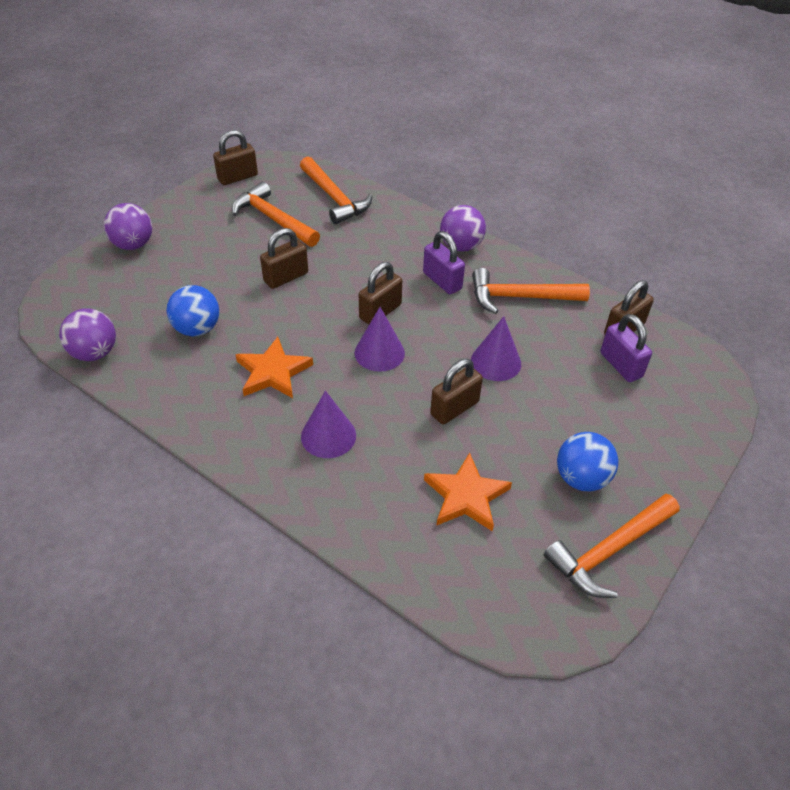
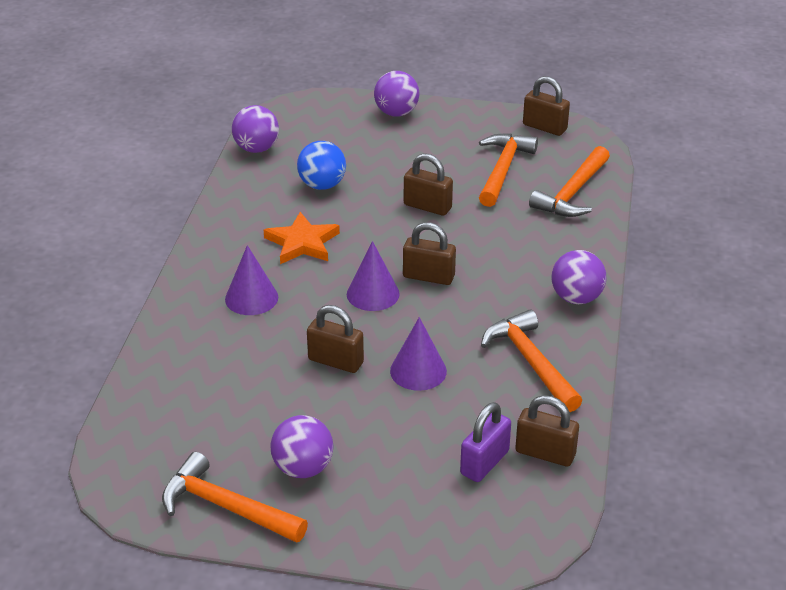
camera: 65 degrees right, 10 degrees down
(442, 281) = (508, 301): purple padlock -> none
(466, 496) = (235, 398): orange star -> none
(581, 478) = (303, 468): blue ball -> purple ball

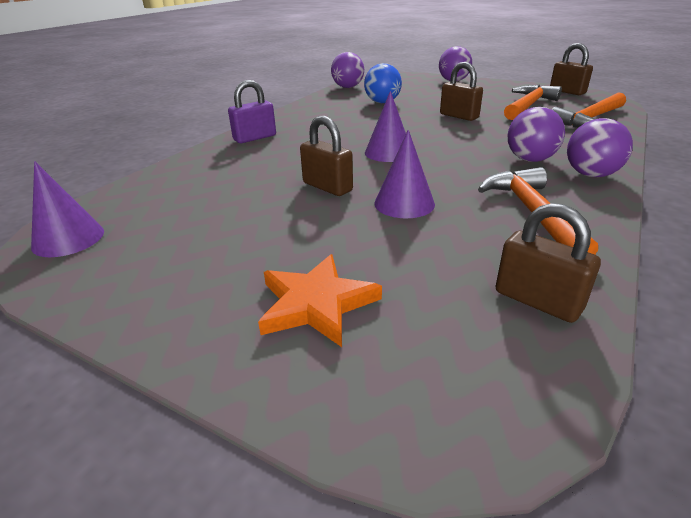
camera: 20 degrees right, 5 degrees down
(226, 507) = (117, 282): orange hammer -> none
(251, 298) = (286, 145): purple cone -> purple cone (68, 239)
(302, 243) = (348, 124): orange star -> orange star (316, 304)
(303, 468) = (230, 262): purple ball -> purple ball (530, 159)
(428, 276) = (443, 148): brown padlock -> none
(484, 462) = (448, 296): purple padlock -> purple padlock (255, 138)

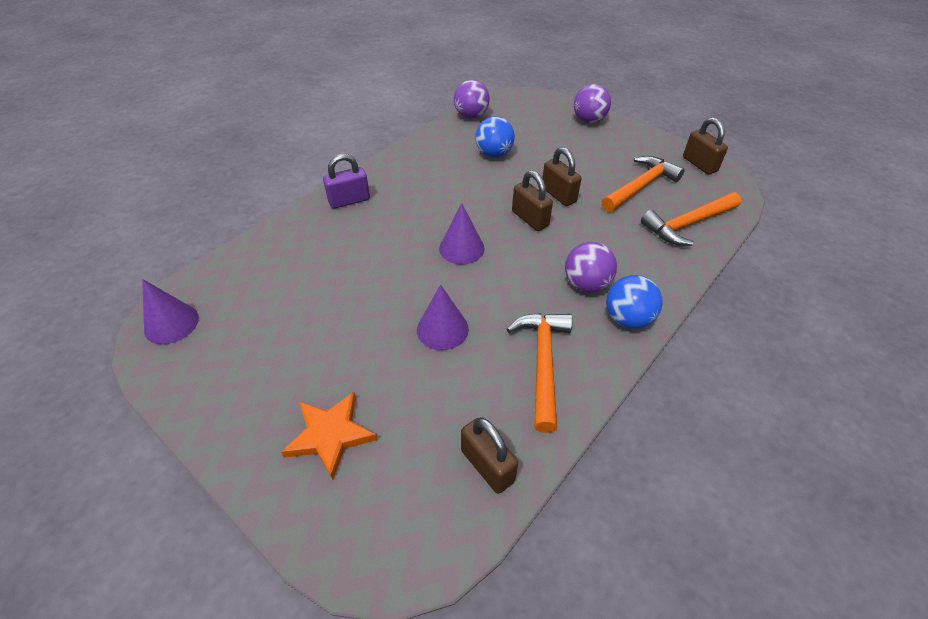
camera: 10 degrees right, 15 degrees up
(327, 187) = (387, 292): brown padlock -> brown padlock (530, 219)
(590, 174) = (627, 318): purple ball -> blue ball

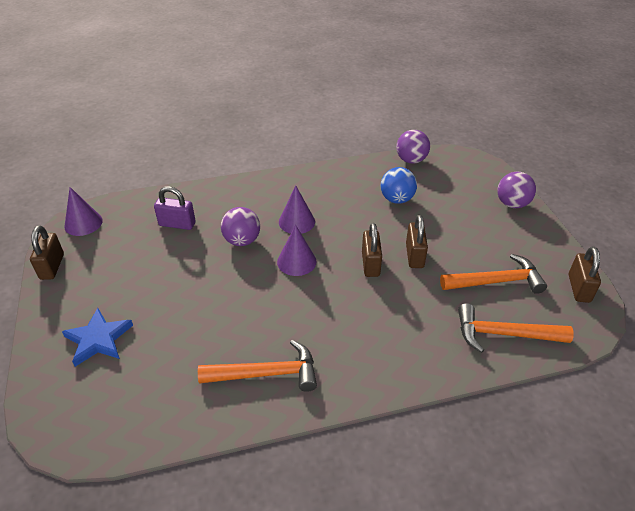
camera: 35 degrees right, 5 degrees down
(330, 435) = (98, 339): orange star -> blue star
(349, 200) = (256, 190): purple padlock -> purple padlock (177, 224)
(442, 329) = (226, 311): purple cone -> purple cone (296, 221)
(487, 466) = (163, 416): brown padlock -> brown padlock (52, 266)
(542, 363) = (267, 374): orange hammer -> orange hammer turned 45 degrees clockwise
(586, 284) = (360, 336): purple ball -> purple ball (242, 241)
(627, 318) = (364, 379): blue ball -> none

